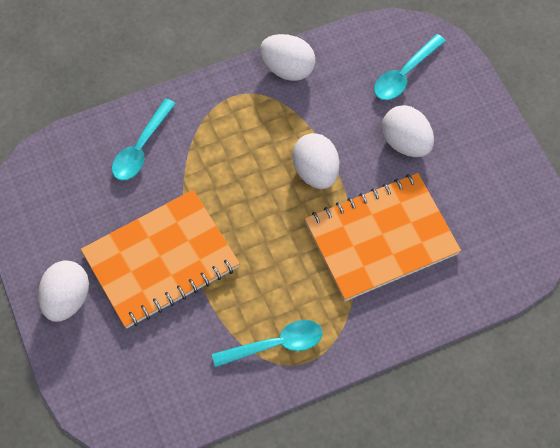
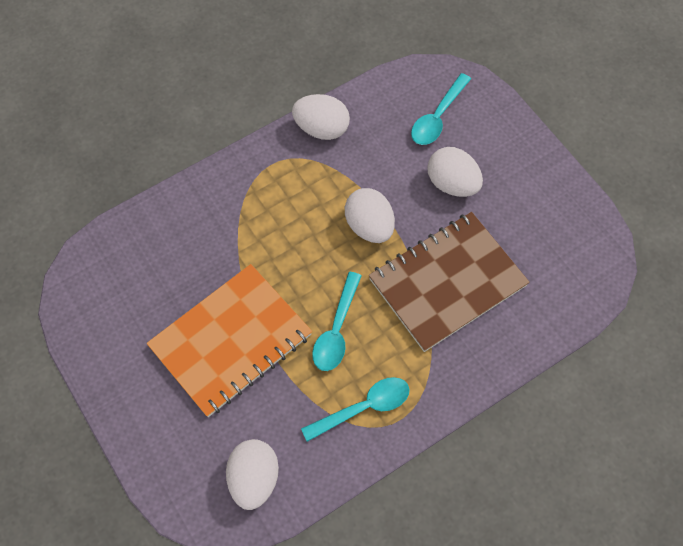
camera: 10 degrees left, 0 degrees up
(67, 299) = (141, 397): white egg -> white egg (254, 479)
(141, 147) = (189, 229): turquoise spoon -> turquoise spoon (336, 330)
(381, 238) = (447, 282): orange notebook -> brown notebook

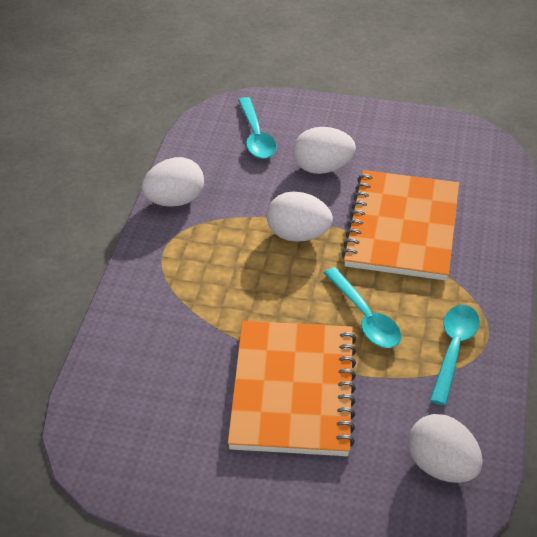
camera: 45 degrees left, 20 degrees down
(447, 282) = (402, 228): brown notebook -> orange notebook

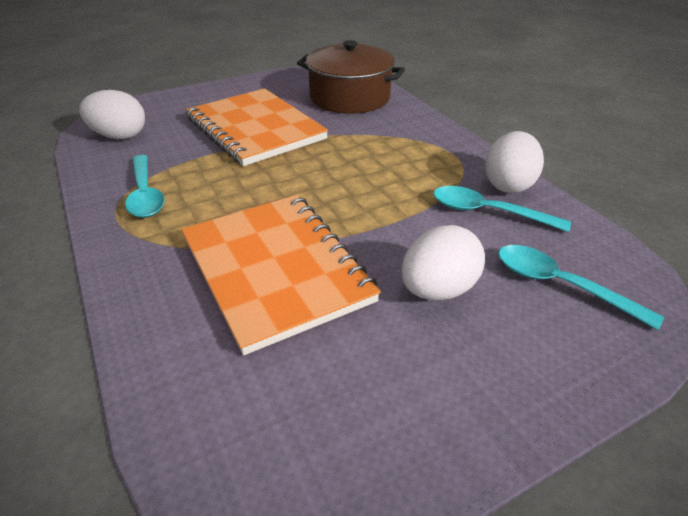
camera: 140 degrees right, 5 degrees down
(140, 388) = (349, 97): none -> brown pot
(298, 235) = (370, 211): white egg -> none
(365, 317) = (242, 182): turquoise spoon -> turquoise spoon (488, 212)

